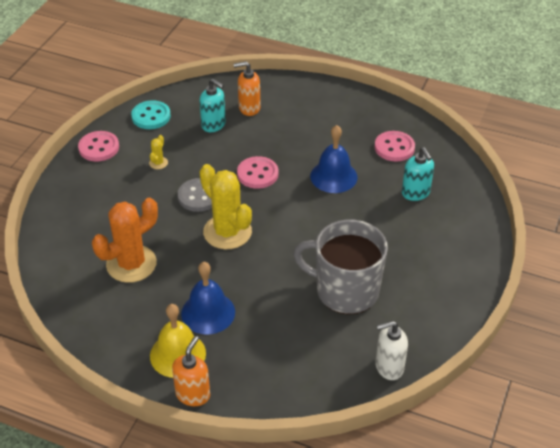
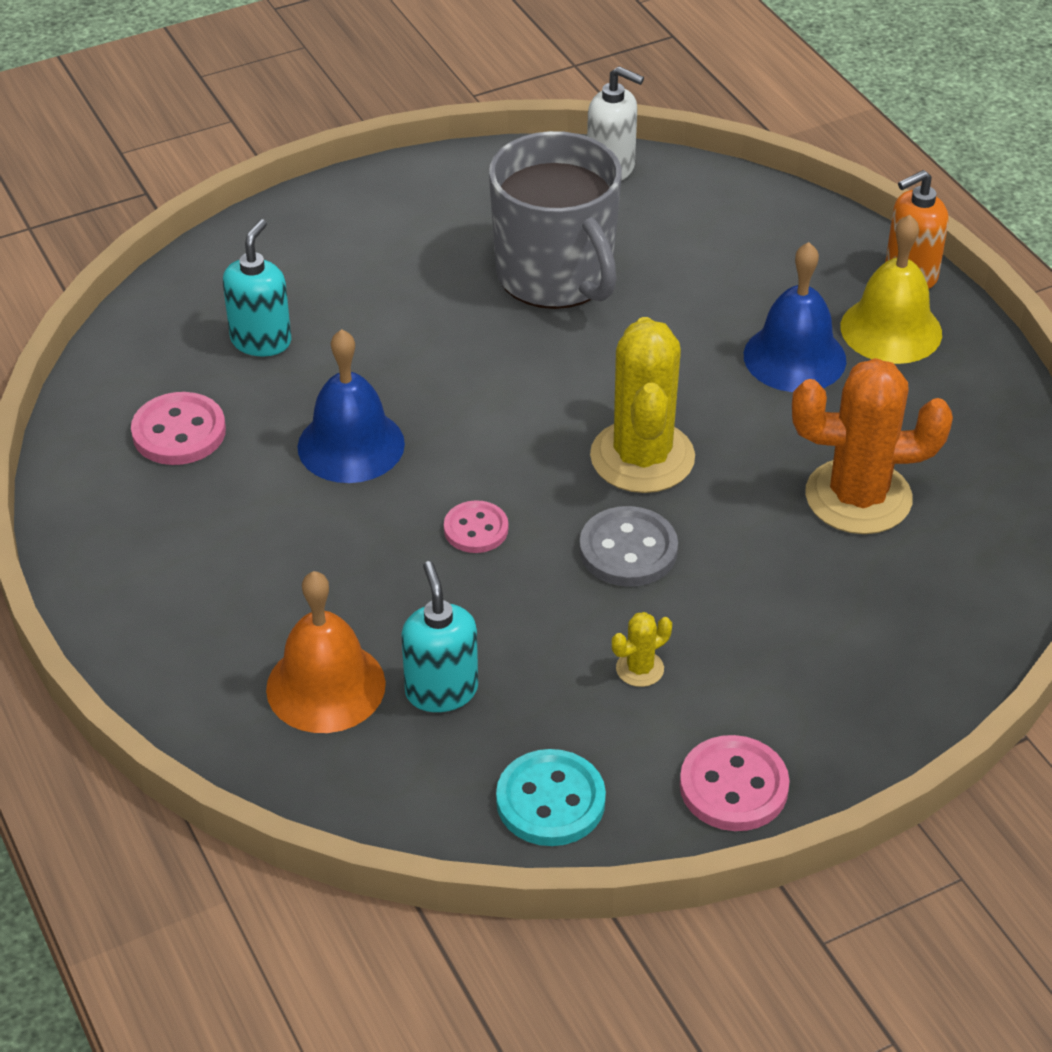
camera: 140 degrees left, 0 degrees up
(249, 108) = (325, 686): orange soap dispenser -> orange bell
(257, 174) = (476, 529): pink button -> pink button, size x0.66

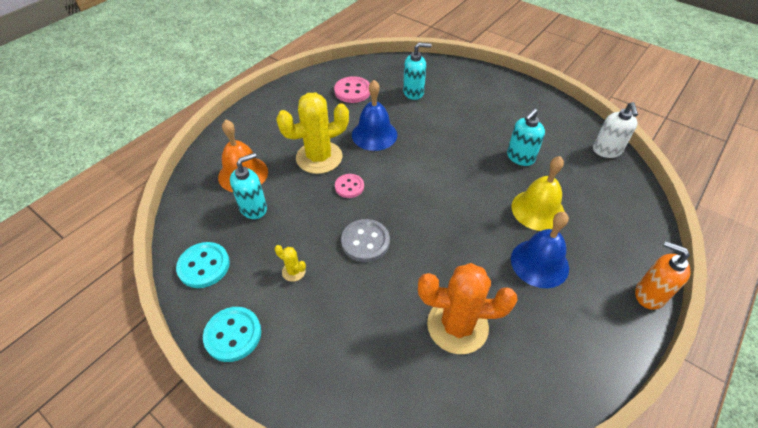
camera: 65 degrees right, 5 degrees up
(556, 276) = (520, 157): grey mug -> turquoise soap dispenser
(642, 457) = (427, 226): yellow cactus -> yellow cactus (319, 157)
(733, 786) = (233, 335): pink button -> turquoise button
(858, 497) = (457, 325): orange cactus -> orange cactus turned 60 degrees counterclockwise
(891, 330) = (596, 300): yellow bell -> yellow bell (538, 210)

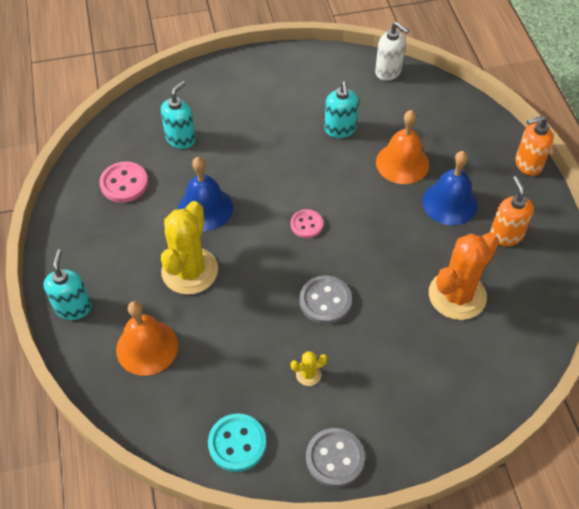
camera: 50 degrees left, 5 degrees up
(233, 335) = (335, 458): turquoise button -> grey button
(254, 208) = (203, 363): turquoise soap dispenser -> turquoise soap dispenser (73, 307)
(349, 187) = (251, 271): pink button -> pink button (306, 224)
(538, 210) = (402, 163): yellow bell -> orange bell
(557, 324) = (506, 235): none -> orange soap dispenser

